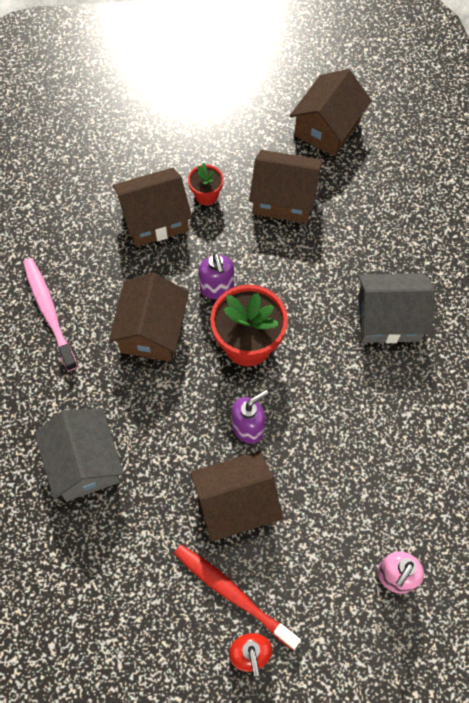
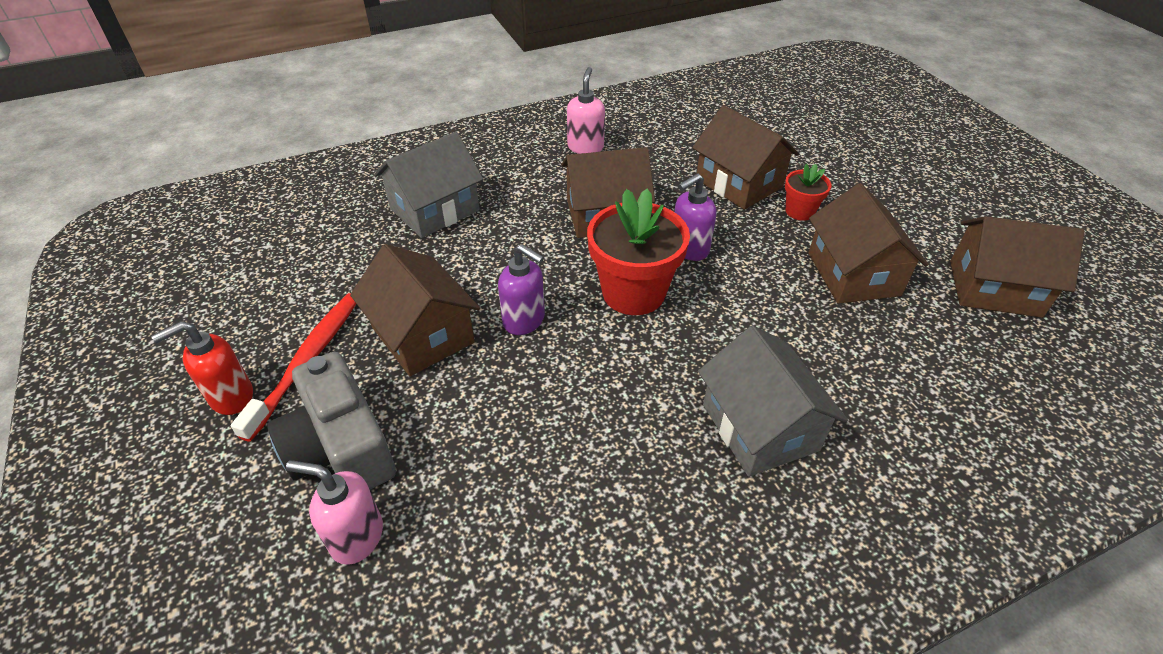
camera: 70 degrees right, 20 degrees down
(49, 312) = (585, 147): pink toothbrush -> pink soap dispenser
(323, 578) = (341, 448): none -> grey camera

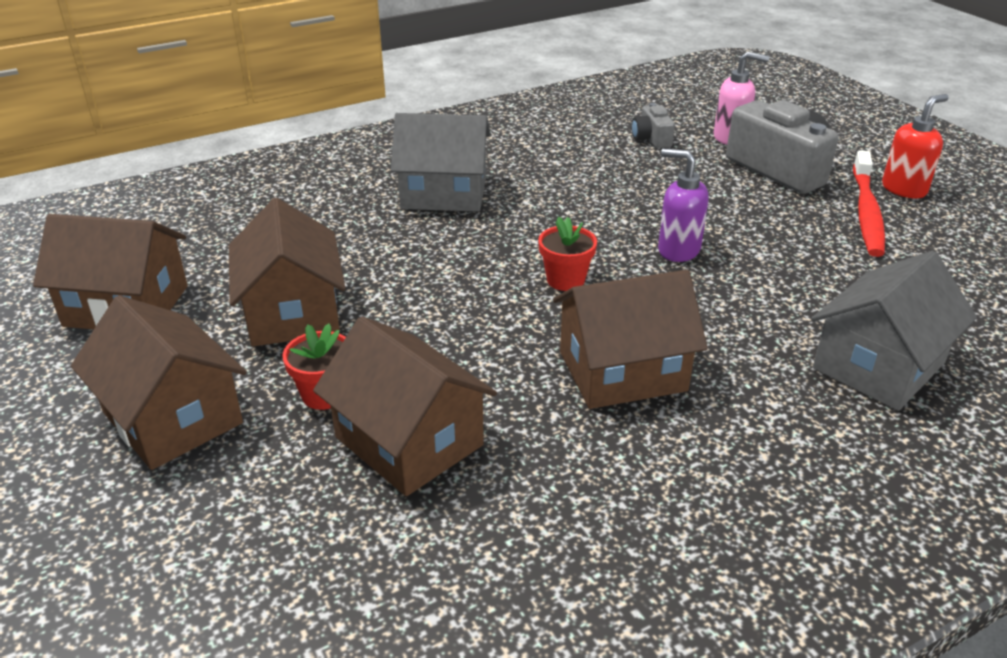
camera: 175 degrees right, 10 degrees down
(423, 334) = (775, 234): brown house -> brown house (172, 418)
(473, 543) = (651, 139): none -> grey camera
(585, 147) = (698, 509): pink soap dispenser -> none
(633, 292) = (565, 280): red flower pot -> red flower pot, size x0.52
(689, 249) = (499, 330): purple soap dispenser -> none
(759, 427) = (444, 193): grey house -> grey house turned 60 degrees counterclockwise

